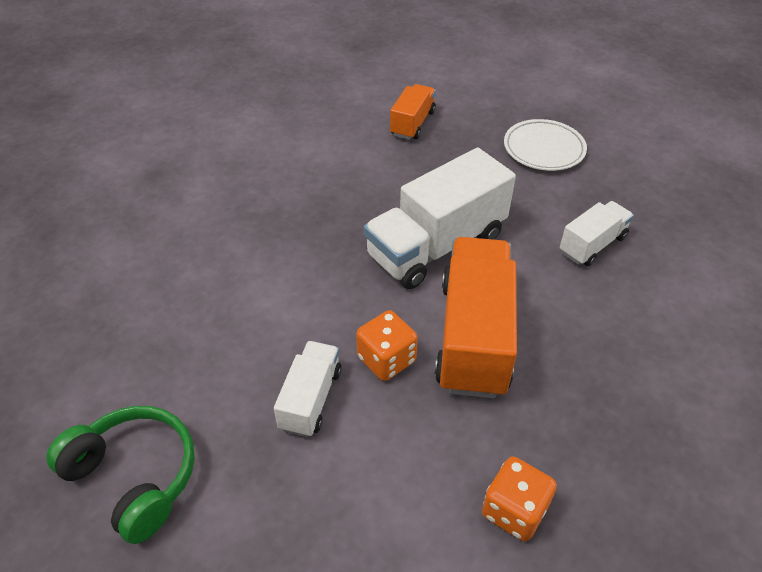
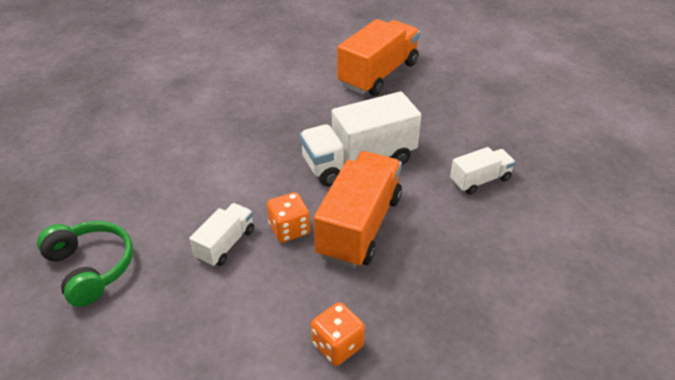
camera: 15 degrees right, 5 degrees down
(412, 123) = (378, 74): orange truck -> orange truck, size x1.86
(543, 149) = (473, 107): white plate -> none

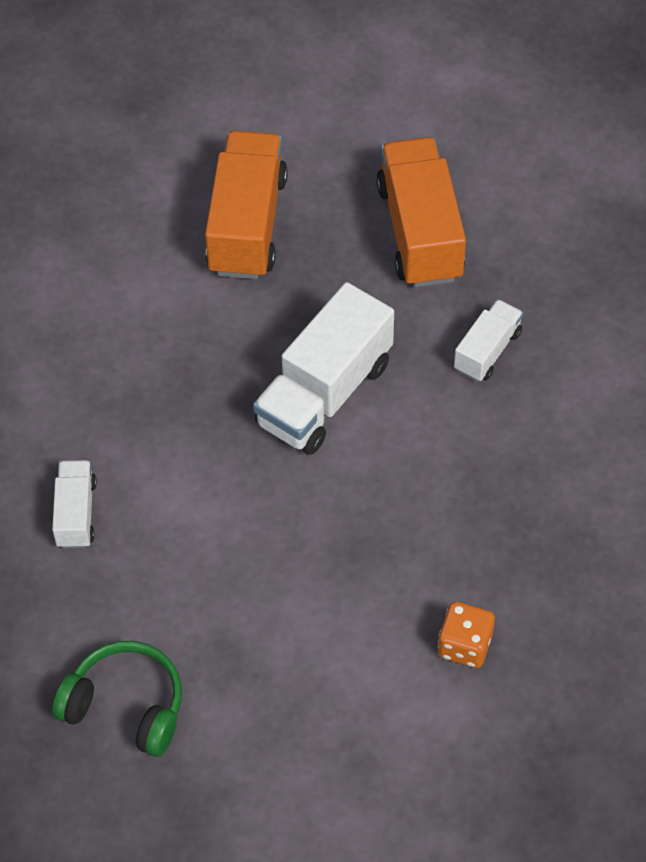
camera: 30 degrees left, 15 degrees up
(225, 244) = (255, 594): white truck -> white truck (76, 514)
(289, 229) = (313, 536): orange dice -> none
(359, 226) = (390, 490): orange truck -> orange truck (420, 232)

